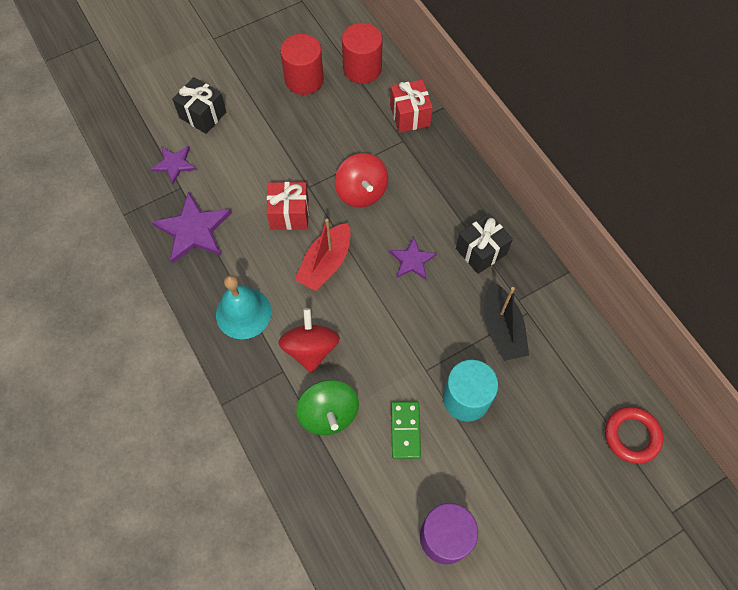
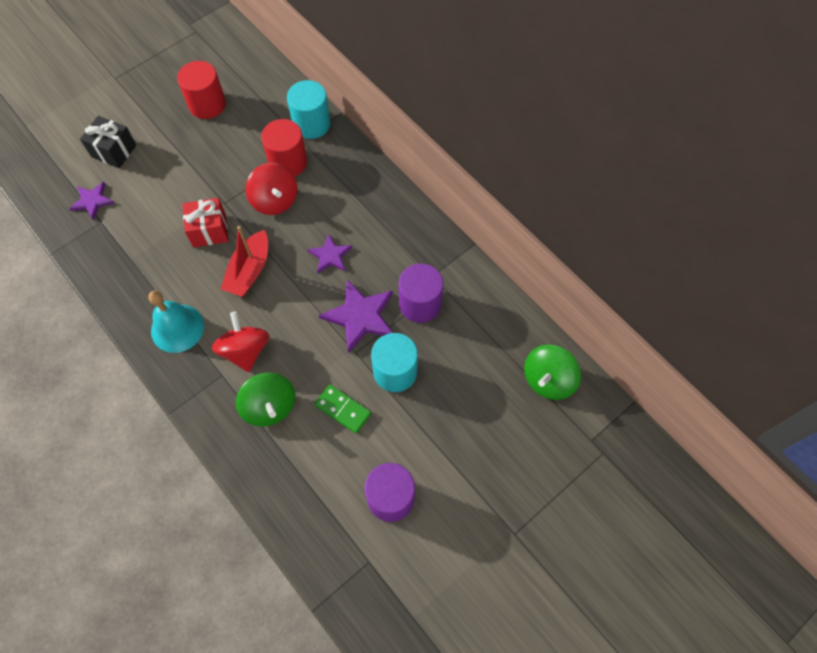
camera: 10 degrees left, 0 degrees up
(193, 230) = (119, 259): purple star -> purple star (360, 316)
(362, 68) = (261, 87): red cylinder -> red cylinder (288, 162)
(405, 430) = (343, 409): green domino -> green domino turned 45 degrees counterclockwise
(410, 115) = (311, 124): red gift -> turquoise cylinder
(481, 251) = (393, 237): black gift -> none
(501, 328) = (420, 304): black boat -> purple cylinder
(631, 436) = (548, 380): red ring -> green spinning top

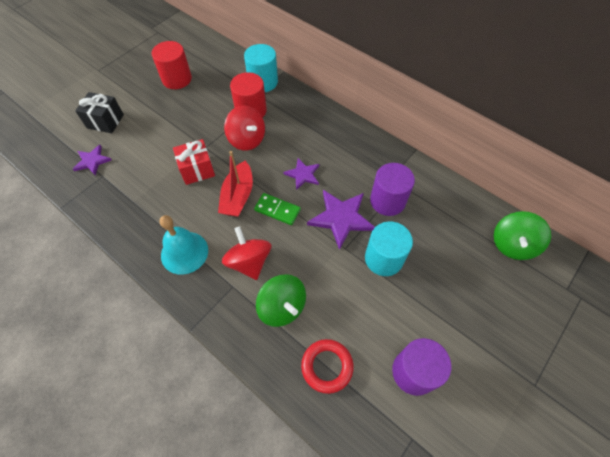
camera: 10 degrees left, 5 degrees down
(301, 476) = (327, 366): none -> red ring
(343, 409) = (348, 298): green domino -> green domino (277, 210)

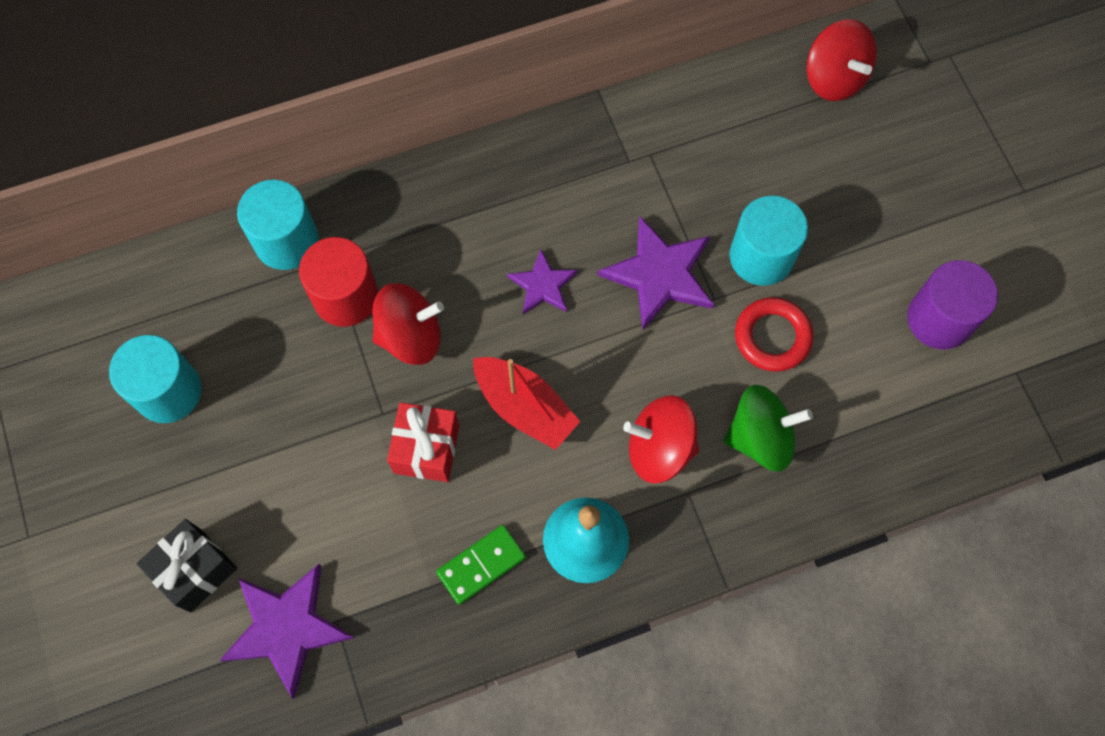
camera: 60 degrees left, 10 degrees up
(92, 161) = (287, 628): purple star -> purple star, size x1.69
(177, 79) = (168, 391): red cylinder -> turquoise cylinder
(277, 210) = (589, 360): green domino -> green domino (481, 565)
(327, 366) = (877, 423): red ring -> red ring (772, 337)
(387, 201) = (668, 191): purple cylinder -> none
(512, 244) = (834, 78): green spinning top -> red spinning top

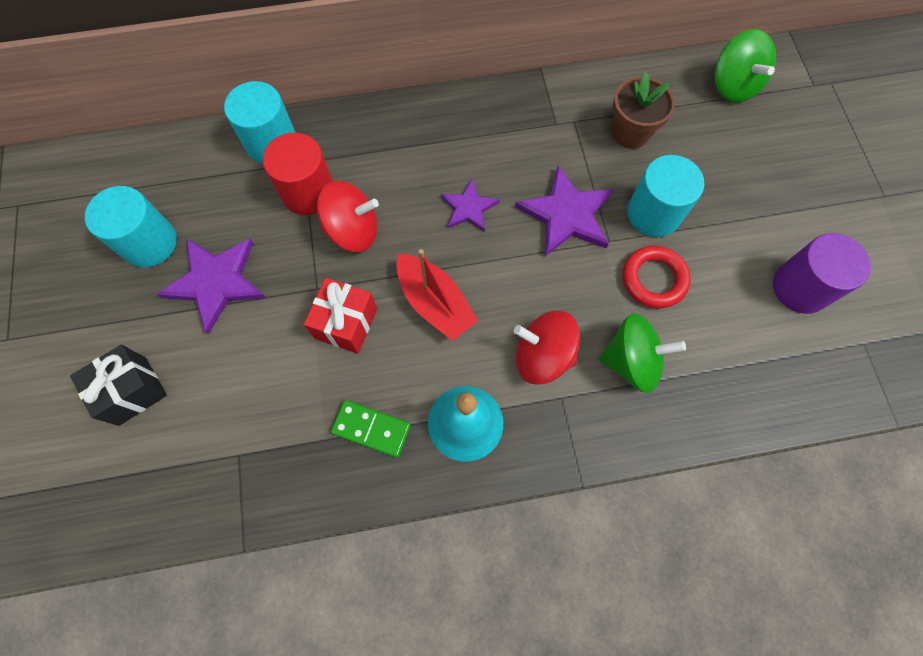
camera: 10 degrees right, 0 degrees up
(287, 628) = (195, 454): purple star -> purple star (216, 282)
(481, 565) = (371, 429): green domino -> green domino turned 45 degrees clockwise
(719, 159) = (630, 133): none -> brown flower pot
(834, 78) = (733, 86): red spinning top -> green spinning top

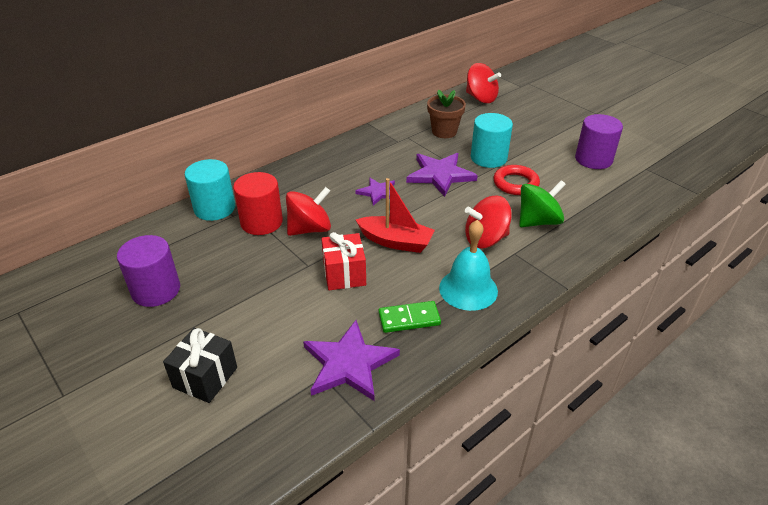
camera: 30 degrees left, 30 degrees down
(149, 243) = (156, 290): turquoise cylinder -> purple cylinder
(216, 282) = (228, 291): purple star -> purple star (349, 363)
(733, 86) = (481, 98): green spinning top -> red spinning top

